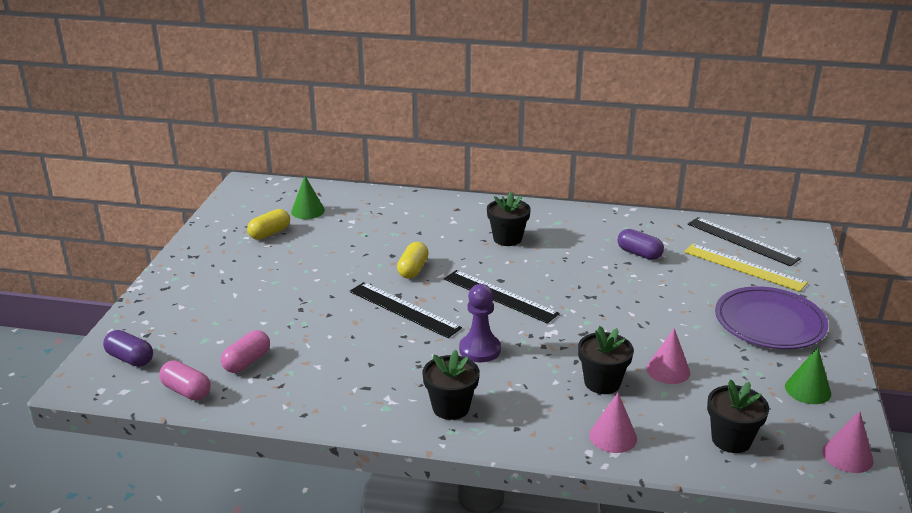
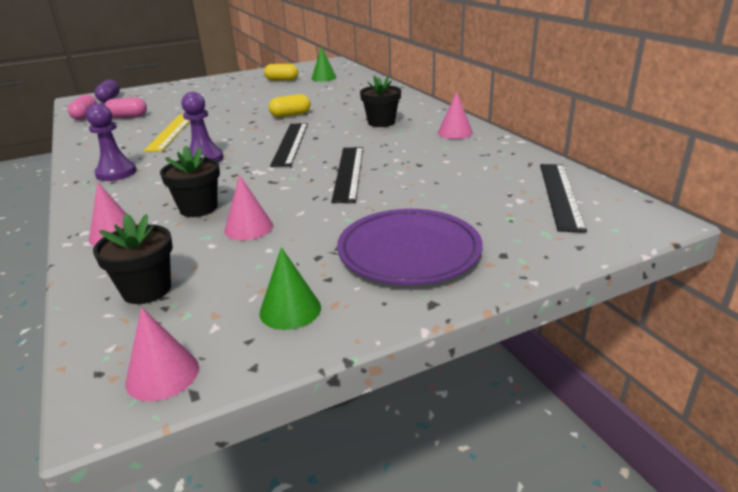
camera: 55 degrees right, 0 degrees up
(404, 309) = (234, 127): black ruler -> black ruler (349, 173)
(451, 407) = (116, 173): black flower pot -> purple pawn
(580, 222) = (455, 132): none -> pink cone
(639, 254) = (442, 164): purple capsule -> none
(744, 267) = (506, 209): yellow ruler -> yellow ruler (172, 131)

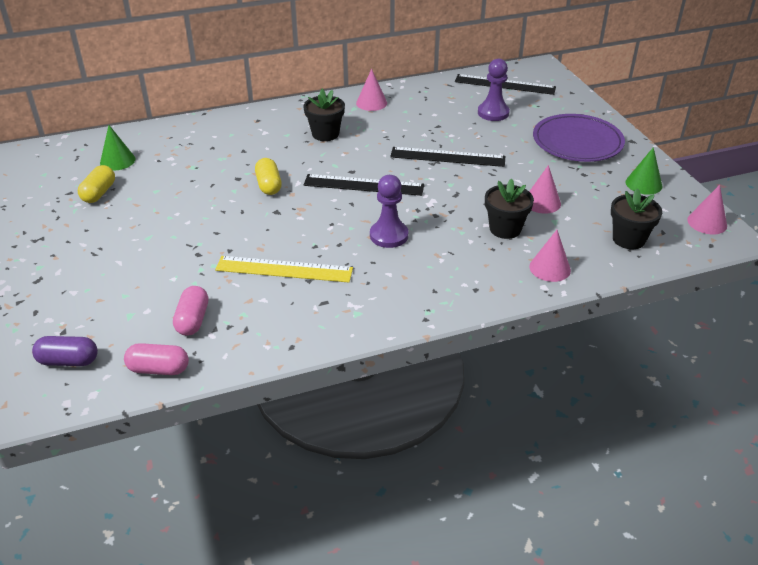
camera: 85 degrees left, 10 degrees up
(116, 173) = (410, 292): purple pawn -> purple pawn (493, 113)

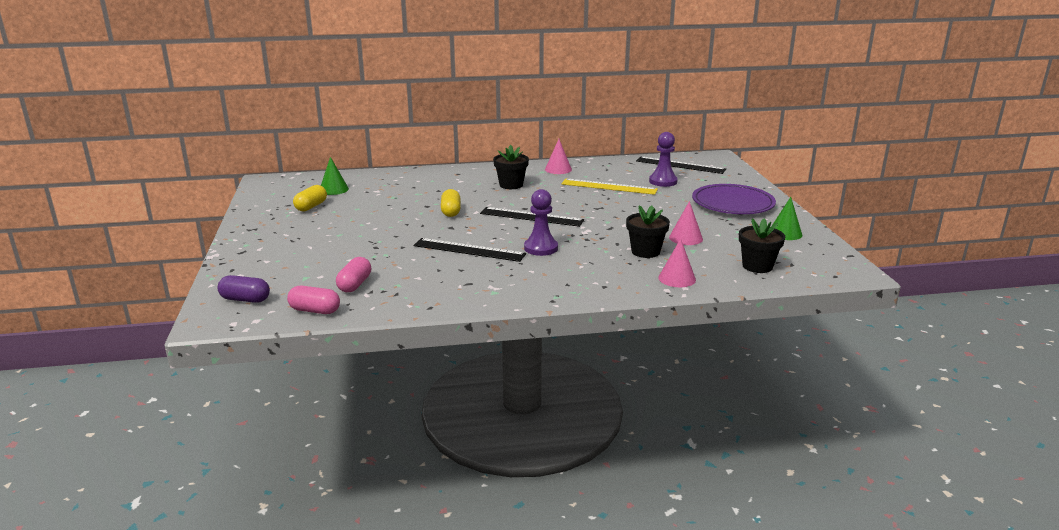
camera: 10 degrees right, 15 degrees down
(284, 269) = (443, 261): yellow ruler -> yellow ruler (609, 186)
(447, 157) = (611, 205): black ruler -> black ruler (469, 250)
(707, 222) = (836, 261): pink cone -> none

